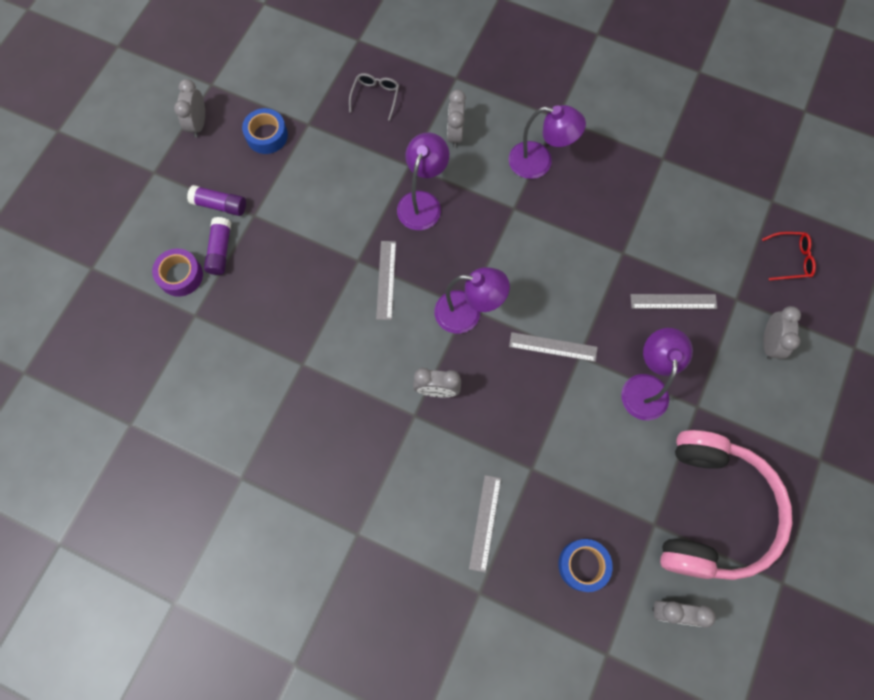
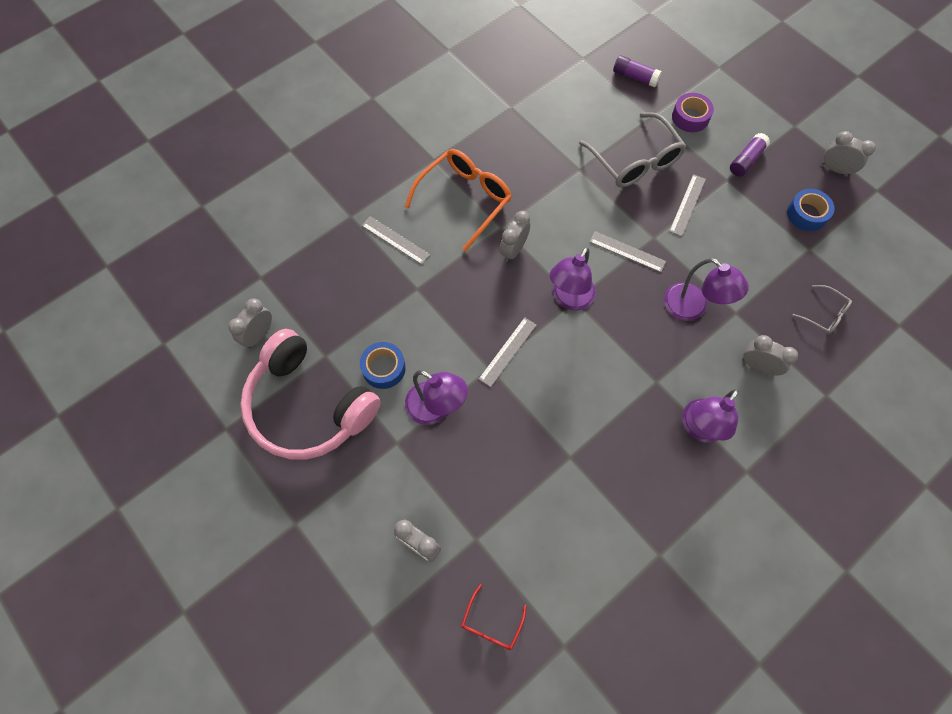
camera: 115 degrees right, 5 degrees down
(220, 250) = (702, 148): purple glue stick -> purple glue stick (635, 77)
(266, 311) = (635, 161): none -> grey glasses
(396, 470) = (465, 199): none -> orange glasses
(583, 565) = (327, 290): blue tape -> blue tape (384, 368)
(673, 301) = (501, 477): grey ruler -> grey ruler (687, 205)

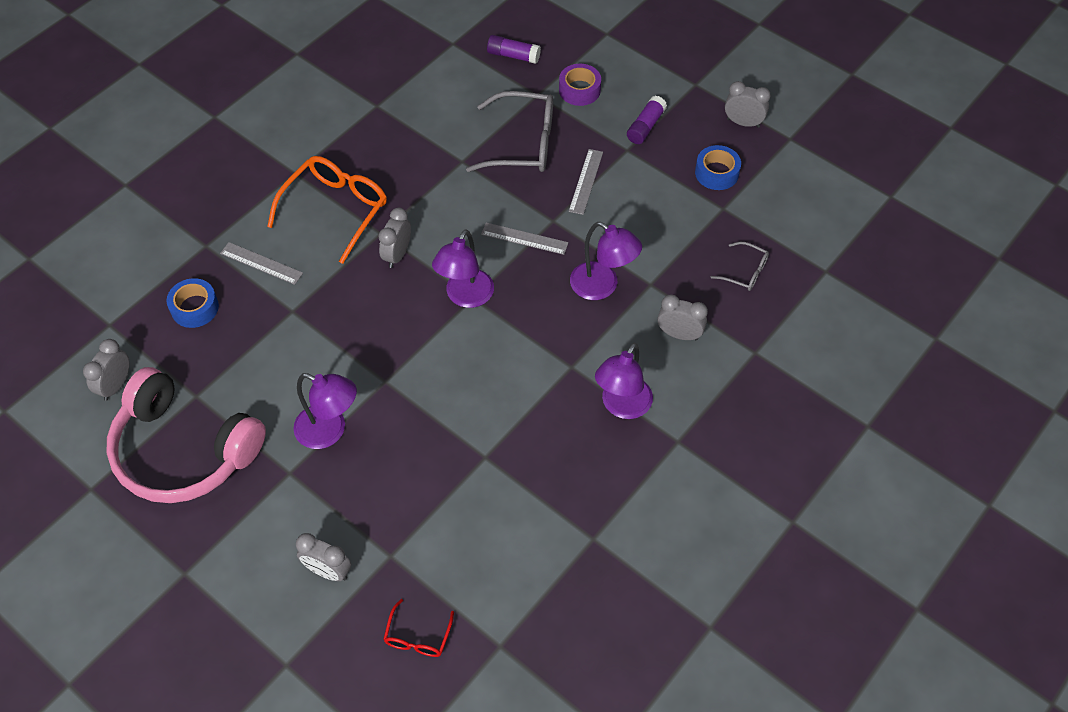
camera: 10 degrees left, 10 degrees down
(384, 368) = (265, 398): blue tape -> blue tape (195, 308)
(508, 351) = (403, 360): grey ruler -> none
(635, 161) = (523, 143): grey glasses -> grey glasses turned 45 degrees counterclockwise

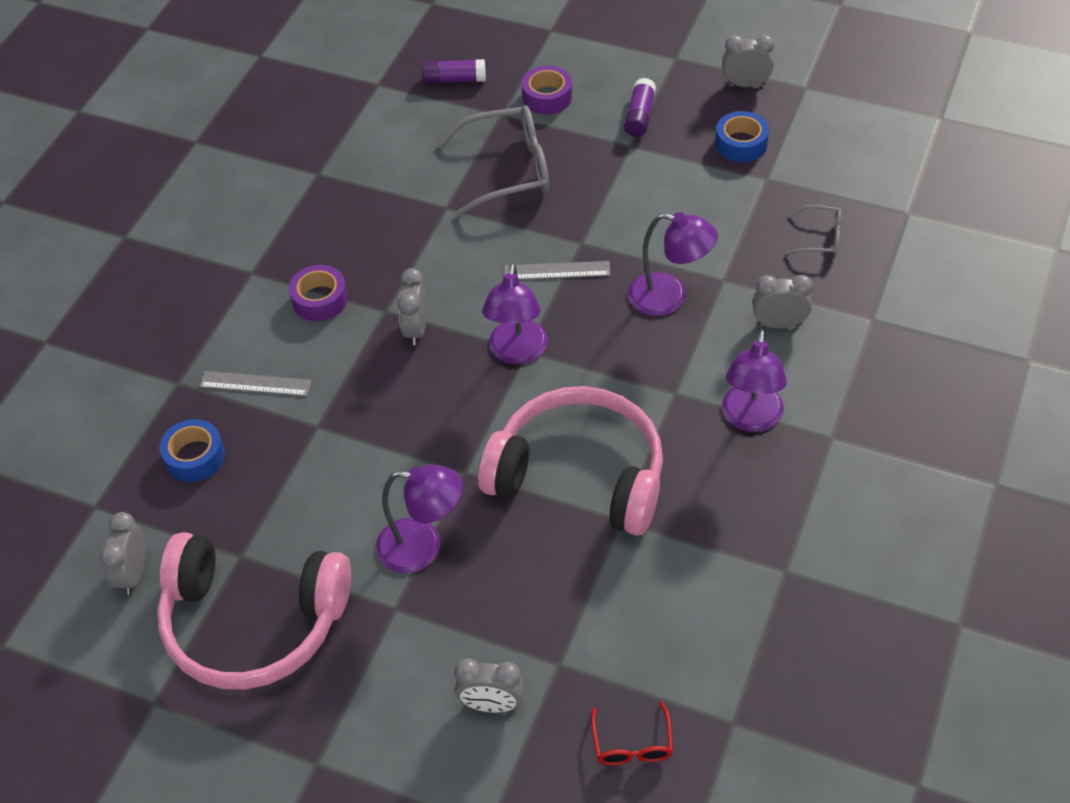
camera: 15 degrees left, 5 degrees down
(336, 209) = (320, 300): orange glasses -> purple tape
(470, 410) = (579, 474): none -> pink headphones
(586, 181) = (599, 191): grey ruler -> none

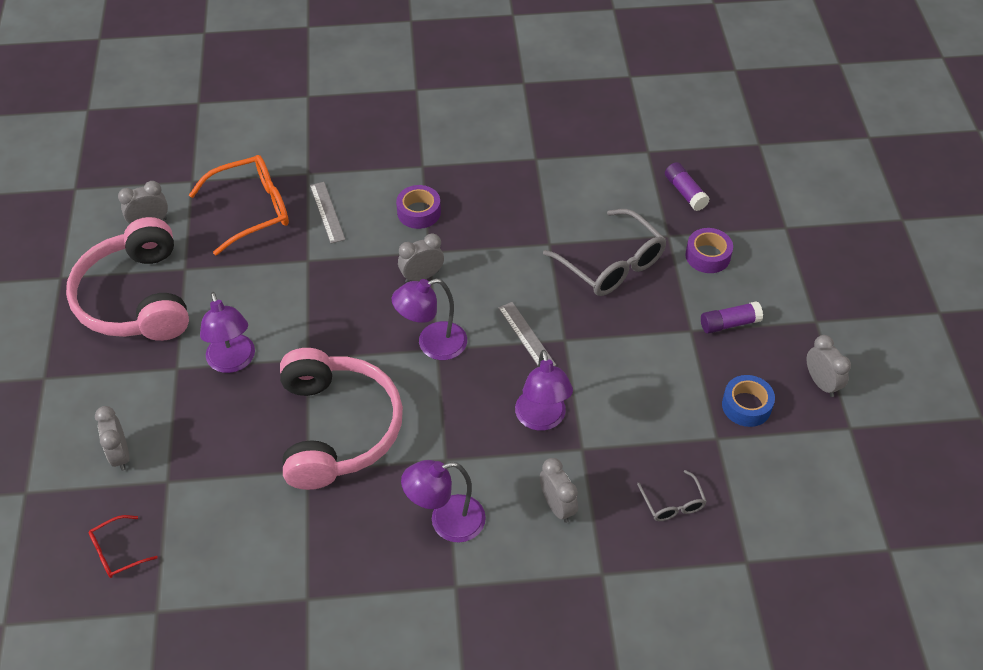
camera: 60 degrees right, 0 degrees up
(195, 457) = (252, 210): blue tape -> orange glasses

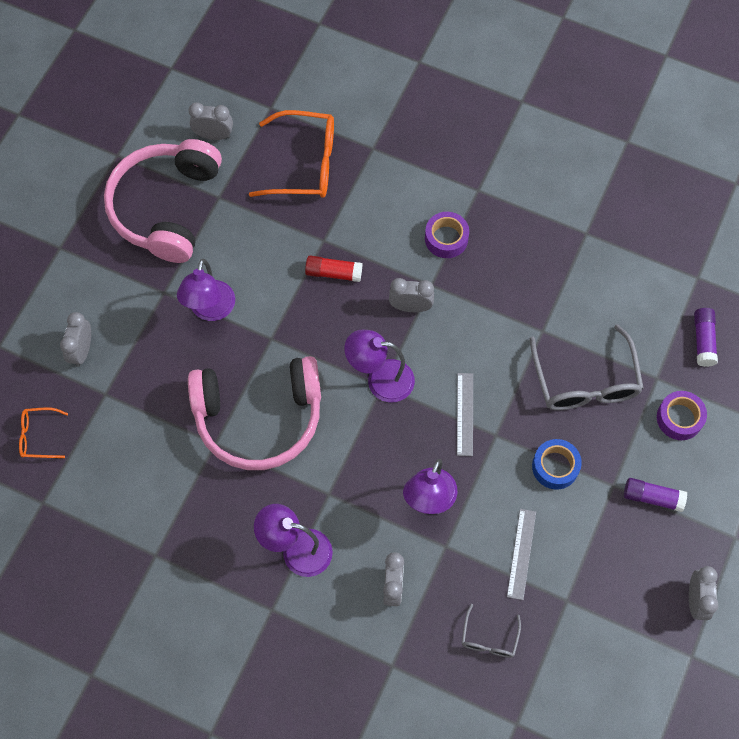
camera: 30 degrees right, 15 degrees up
(117, 552) = (38, 436): red glasses -> orange glasses
(327, 212) = (367, 198): grey ruler -> grey ruler (521, 554)
(333, 281) = (333, 273): none -> red glue stick
(337, 428) = (259, 418): pink headphones -> pink headphones turned 60 degrees clockwise
(746, 406) = (613, 585): blue tape -> blue tape (555, 467)

